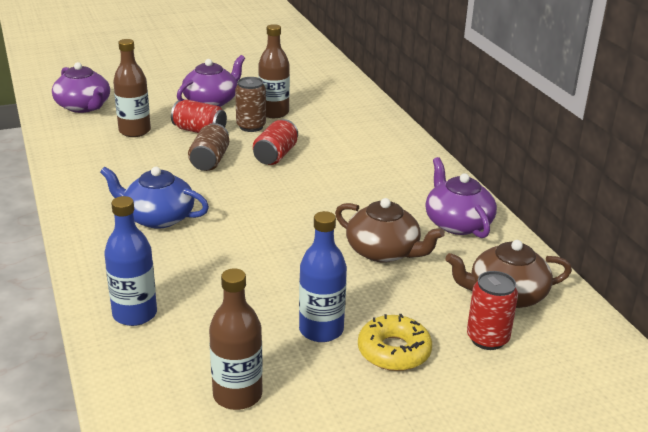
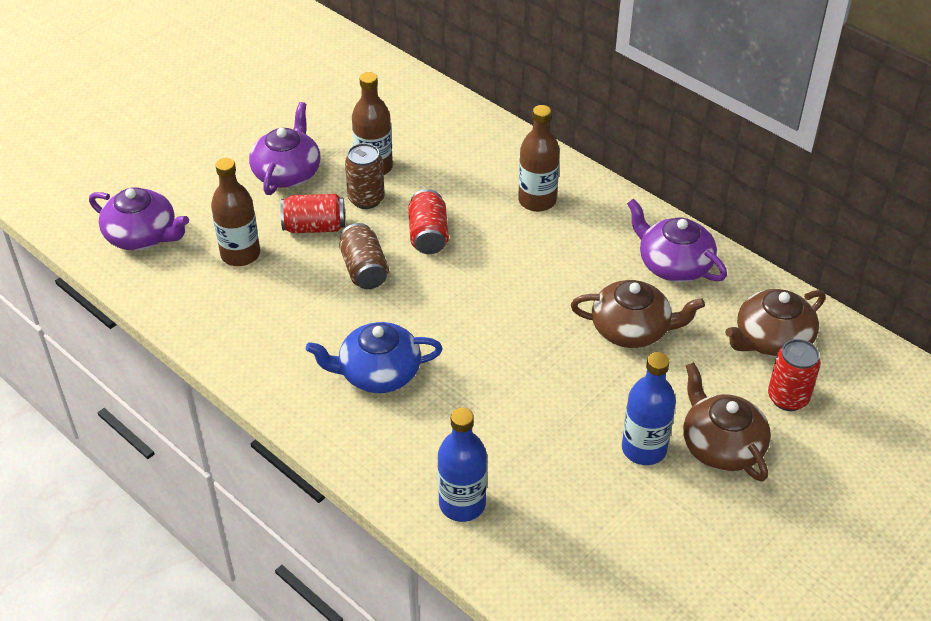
camera: 25 degrees left, 15 degrees up
(237, 395) = (626, 551): brown bottle -> brown bottle (537, 201)
(394, 351) = (721, 446): yellow donut -> brown teapot

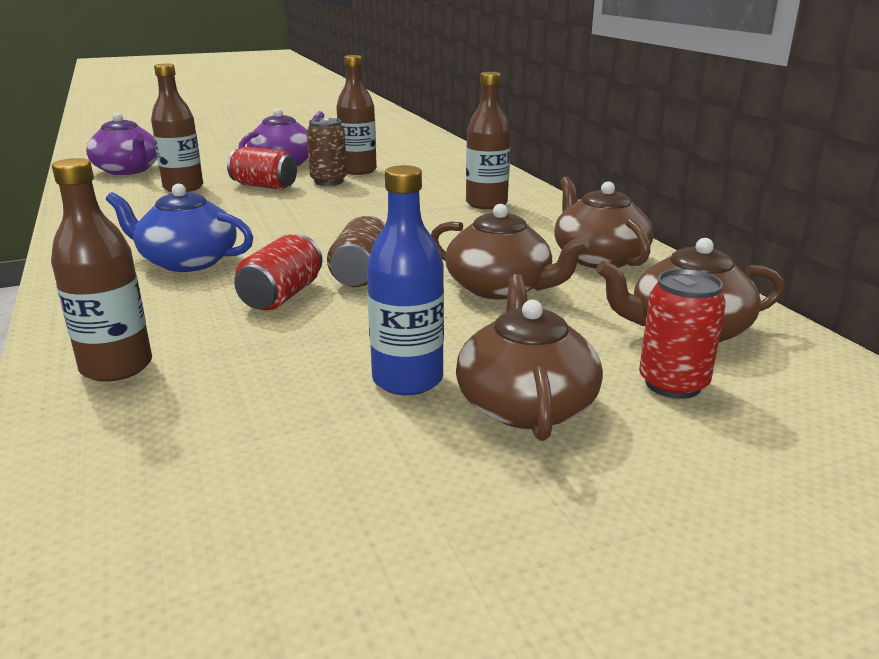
camera: 25 degrees right, 20 degrees down
(364, 270) = (271, 209): brown can -> brown can (362, 274)
(428, 235) = (356, 204): red can -> red can (282, 296)
(462, 504) = (116, 367): blue bottle -> brown bottle
(673, 264) = (598, 258): purple teapot -> brown teapot

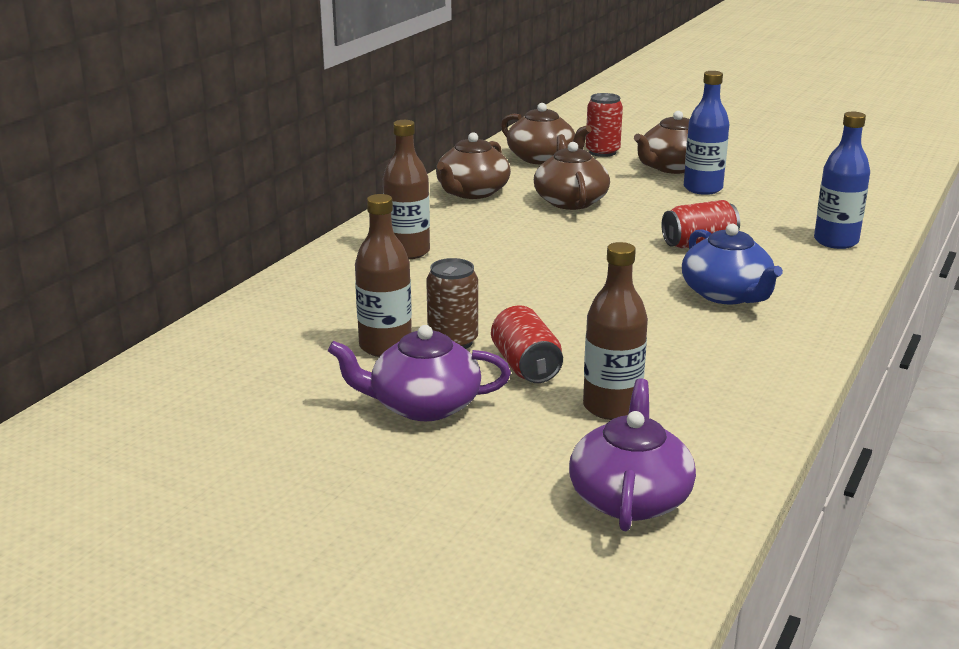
camera: 130 degrees left, 0 degrees up
(116, 367) = (836, 241): brown bottle -> blue bottle
(362, 274) = (626, 237): brown can -> none

